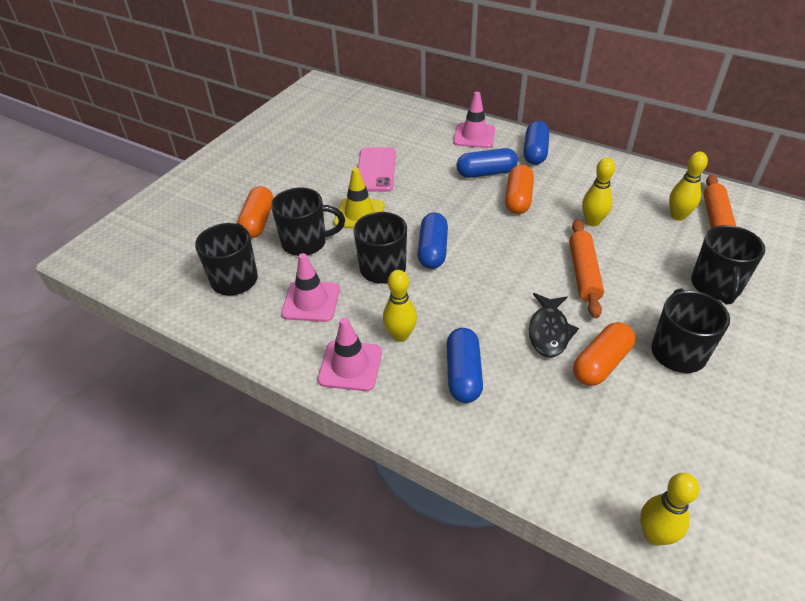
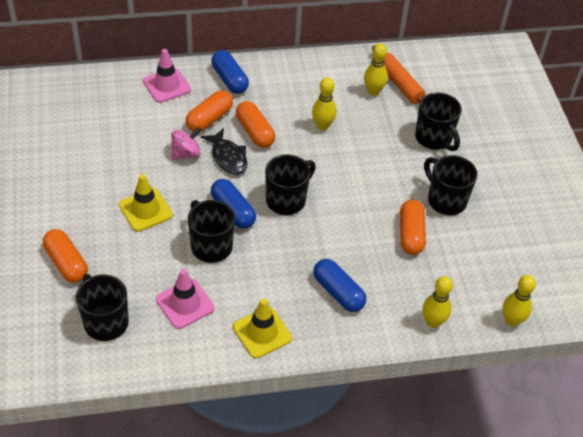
camera: 45 degrees left, 5 degrees up
(306, 243) = (129, 259): black mug -> black mug (287, 200)
(350, 366) = (262, 332): pink traffic cone -> yellow traffic cone
(376, 170) = (116, 161): pink phone -> none
(400, 335) = (273, 290): yellow bowling pin -> yellow bowling pin (433, 322)
(438, 189) = (186, 153): none -> pink spinning top
(486, 173) = (209, 119): blue capsule -> orange capsule
(549, 331) = (364, 230): black fish -> black fish (228, 157)
(583, 273) = (350, 173): orange rolling pin -> none

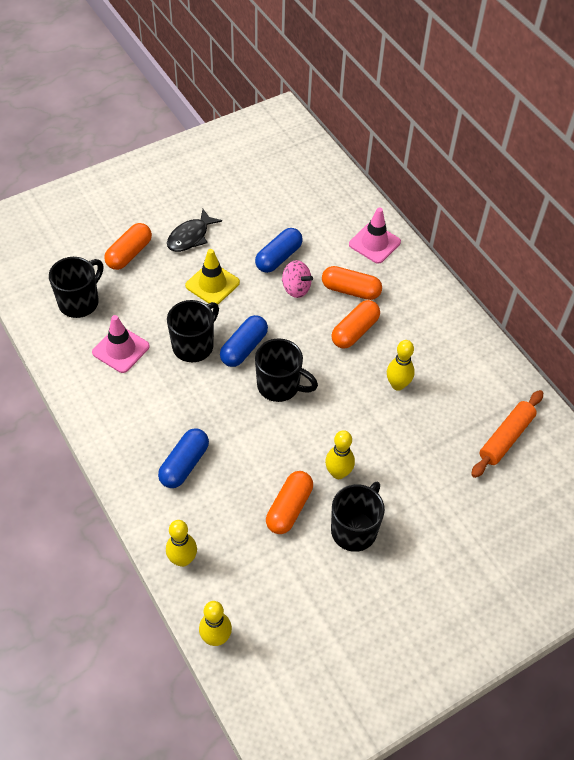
camera: 70 degrees right, 5 degrees up
(228, 157) = (309, 321): black fish -> black fish (190, 237)
(229, 79) = (414, 287): blue capsule -> blue capsule (278, 257)
(262, 332) = (112, 417): yellow traffic cone -> none
(373, 91) = (477, 415): yellow bowling pin -> yellow bowling pin (338, 473)
(410, 234) = (289, 508): orange capsule -> orange capsule turned 45 degrees counterclockwise
(434, 138) = (441, 494): black mug -> none

